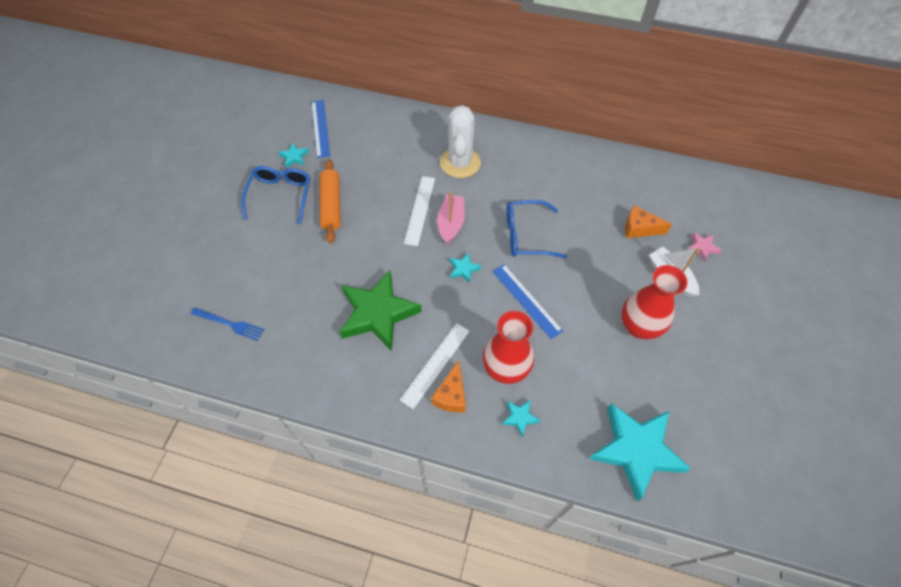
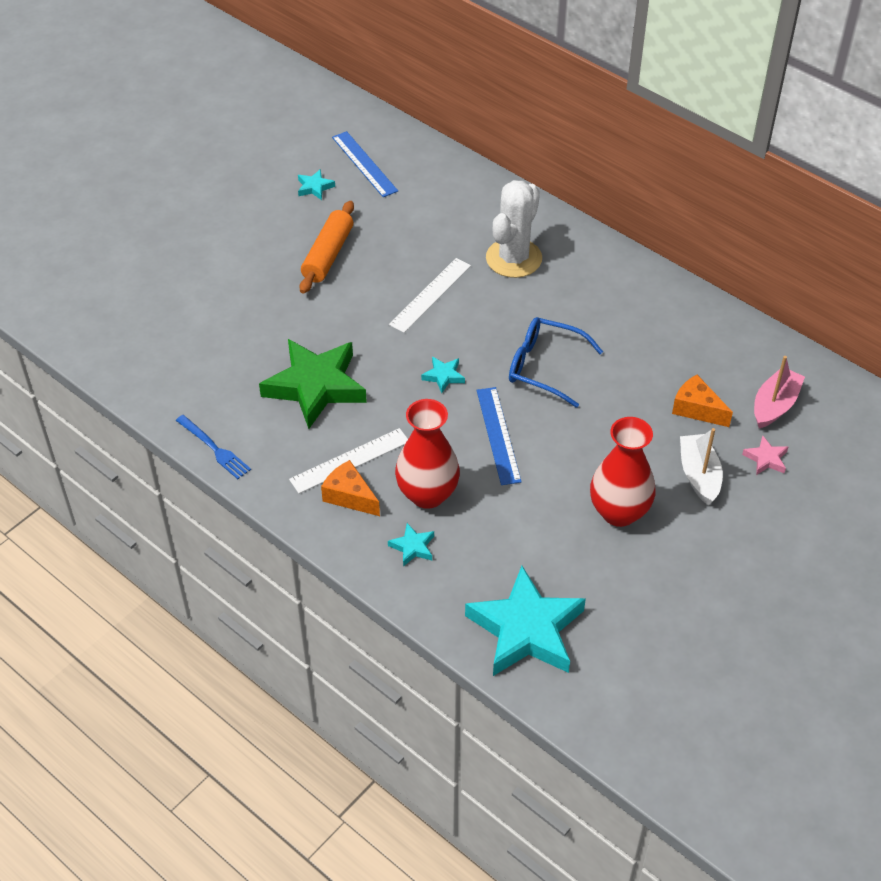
camera: 25 degrees right, 10 degrees down
(229, 324) = (148, 339): blue fork -> blue fork (214, 449)
(280, 195) = (275, 225): blue glasses -> none
(320, 128) = (364, 164): blue ruler -> blue ruler turned 45 degrees counterclockwise
(451, 223) = (459, 322): pink boat -> pink boat (774, 405)
(451, 395) = (349, 496): orange cheese -> orange cheese turned 90 degrees clockwise

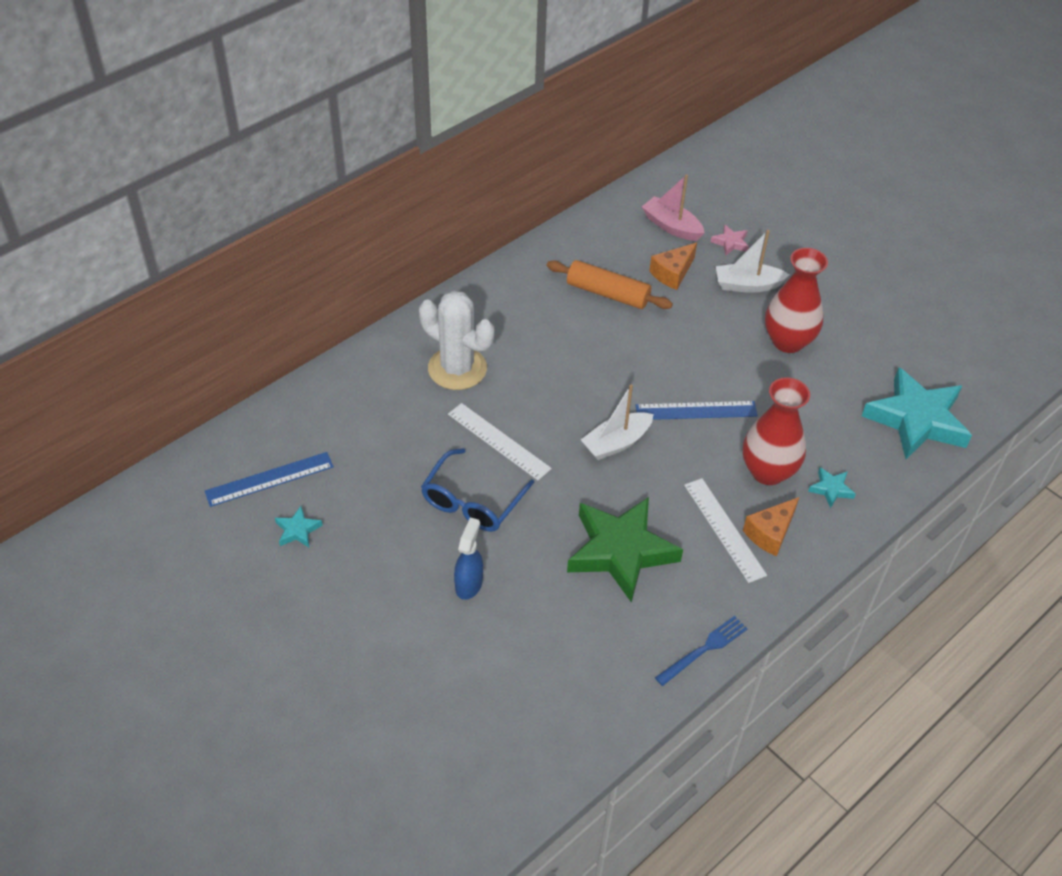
camera: 85 degrees left, 0 degrees up
(271, 292) = (469, 584): none -> blue spray bottle
(328, 255) = (419, 525): orange rolling pin -> orange rolling pin (608, 293)
(443, 376) = (616, 443): turquoise star -> white boat
(544, 367) = (611, 366): blue glasses -> blue glasses (472, 501)

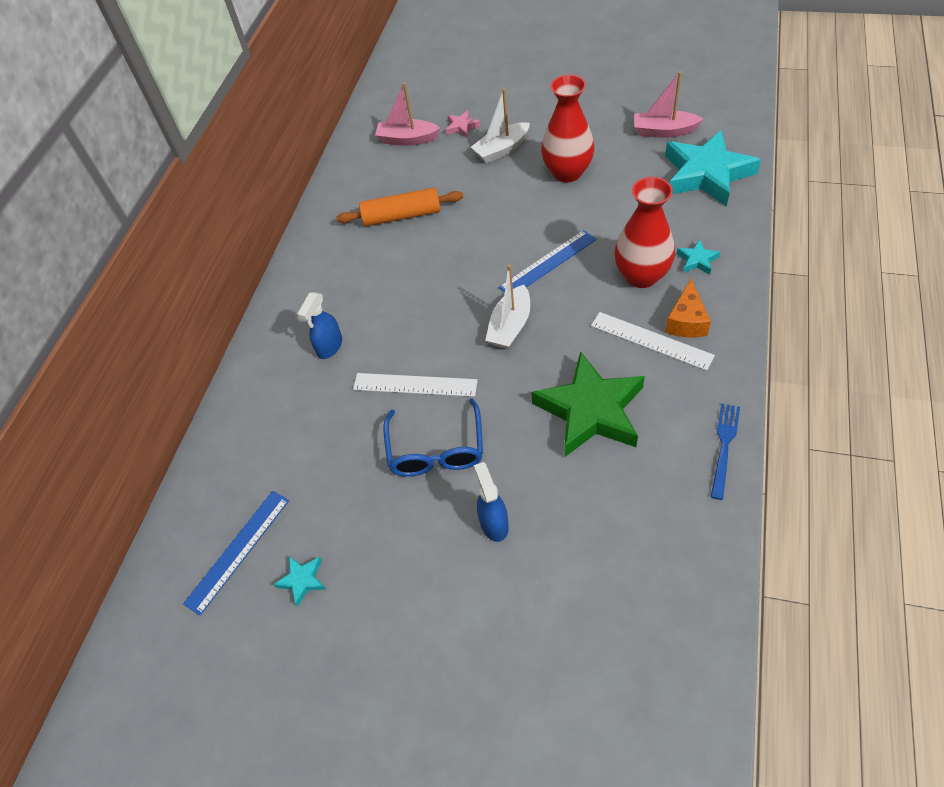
camera: 25 degrees left, 5 degrees up
(457, 368) = (329, 347): white cactus -> blue spray bottle
(672, 273) = (438, 172): orange cheese -> none
(915, 356) = (664, 131): none -> pink boat

